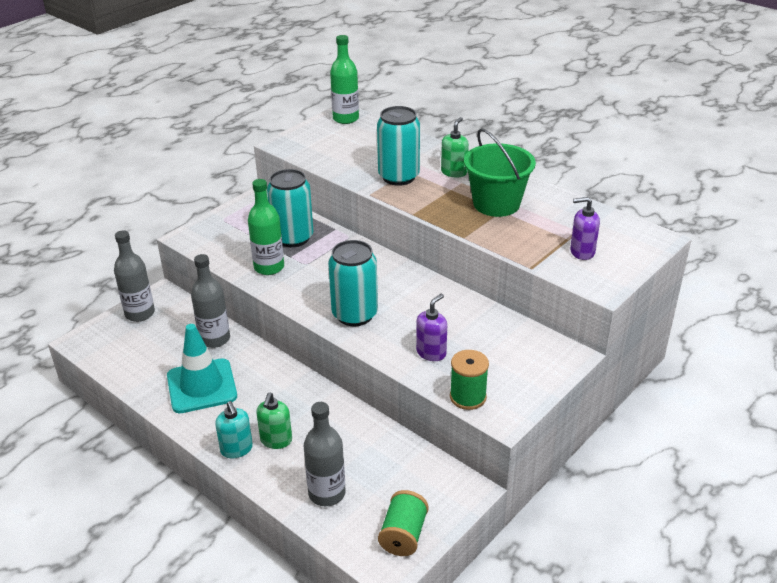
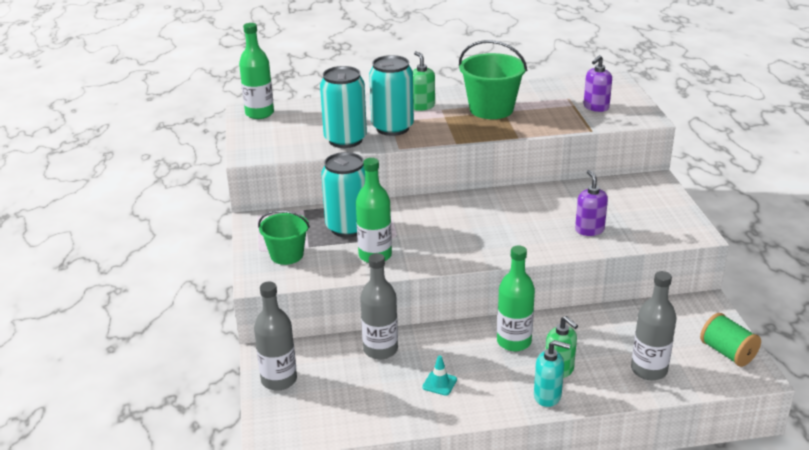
camera: 50 degrees left, 5 degrees down
(201, 386) = (439, 383): turquoise traffic cone -> turquoise traffic cone, size x0.40
(228, 232) = (287, 255): none -> green bucket
(289, 399) = (514, 342): none -> green bottle
(355, 314) = (499, 242): turquoise can -> turquoise can (345, 140)
(468, 397) = (658, 237): green spool -> none

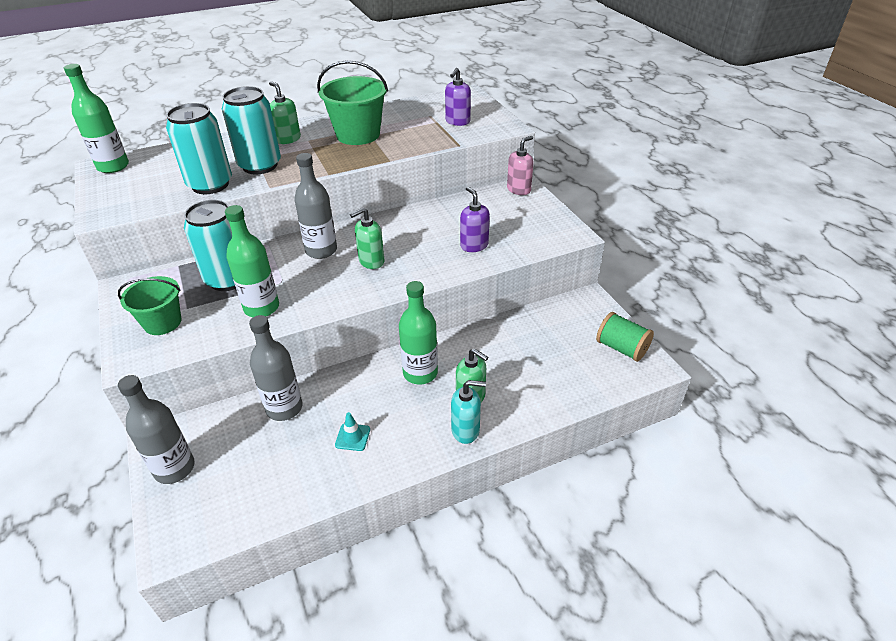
camera: 15 degrees left, 10 degrees up
(483, 230) = (371, 261): none -> green soap dispenser
(649, 370) = (556, 381): grey bottle -> grey bottle (321, 250)
(651, 183) = (519, 189): none -> pink soap dispenser

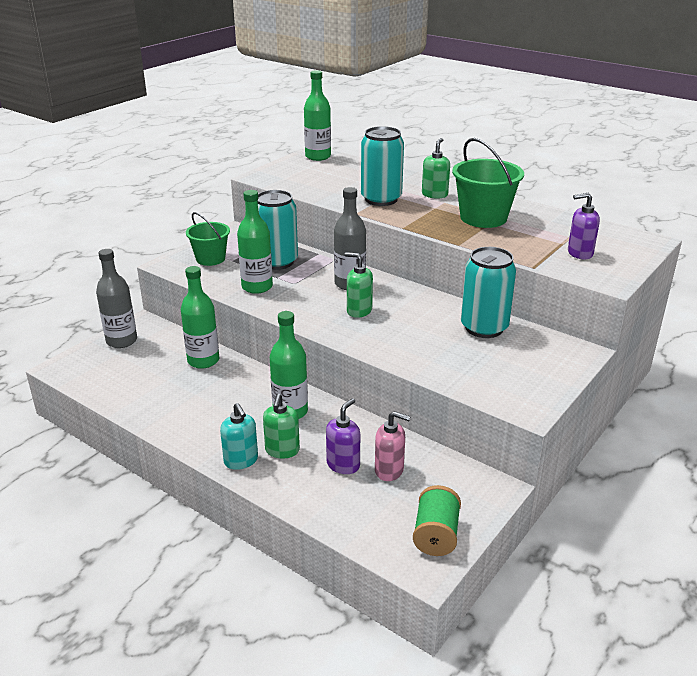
camera: 60 degrees right, 10 degrees down
(210, 185) = (333, 193): turquoise can -> turquoise can (484, 328)
(284, 408) = (203, 361): grey bottle -> green bottle
(352, 437) = (195, 403): turquoise traffic cone -> none
(474, 245) = (439, 354): purple soap dispenser -> purple soap dispenser (343, 465)
(519, 189) = (572, 351): pink soap dispenser -> pink soap dispenser (389, 470)

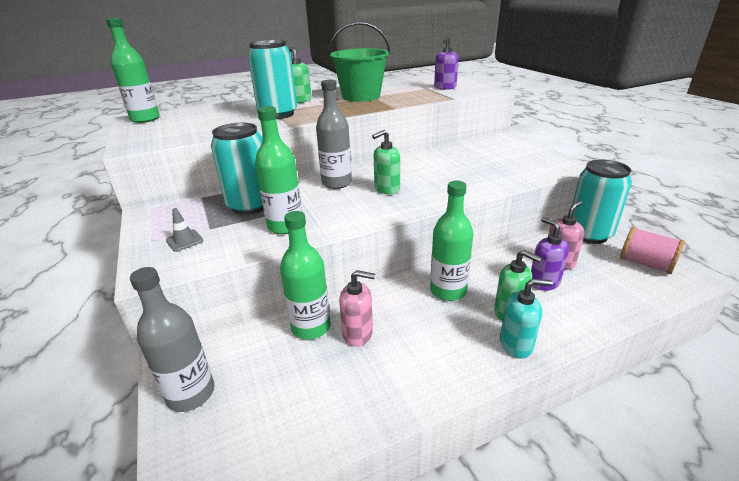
camera: 60 degrees left, 0 degrees up
(208, 383) = (358, 334): none -> pink soap dispenser
(210, 259) = (184, 240): green bucket -> grey traffic cone
(436, 535) = (645, 264): green spool -> pink spool
(484, 328) = (455, 154): turquoise can -> turquoise can (589, 234)

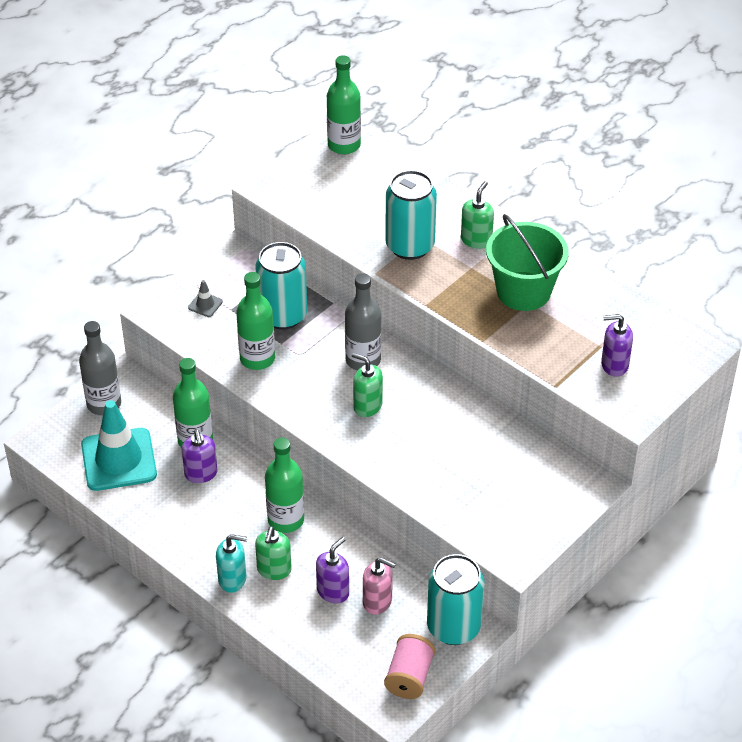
camera: 65 degrees right, 15 degrees up
(289, 402) = (119, 460): none -> turquoise traffic cone
(358, 334) = (201, 474): pink soap dispenser -> purple soap dispenser
(516, 344) = (232, 579): turquoise soap dispenser -> turquoise soap dispenser turned 60 degrees counterclockwise

